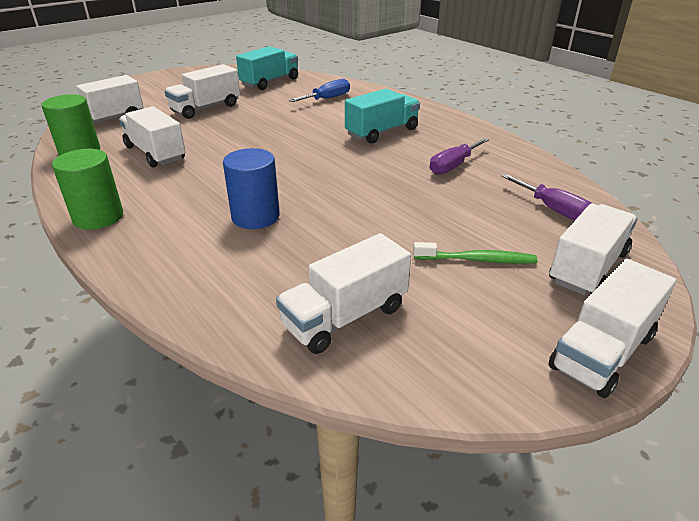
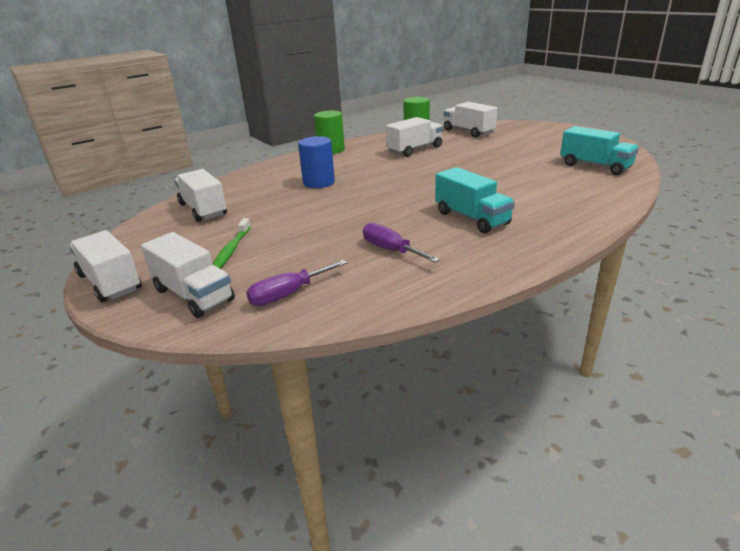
camera: 95 degrees right, 5 degrees down
(206, 108) = (507, 152): white truck -> none
(327, 99) = (559, 192): blue screwdriver -> none

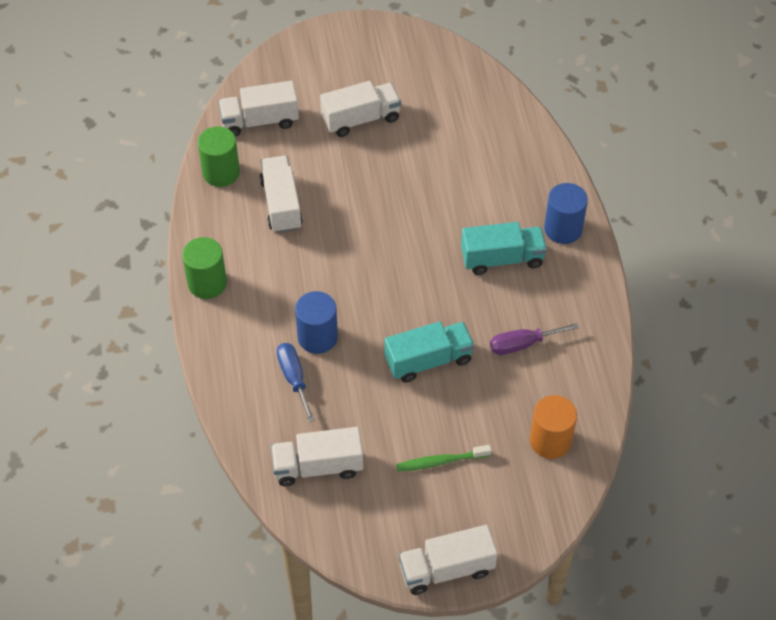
camera: 65 degrees left, 25 degrees up
(193, 295) = (510, 507): white truck -> white truck (361, 119)
(232, 250) = (441, 461): green toothbrush -> green toothbrush turned 135 degrees clockwise
(277, 185) = (294, 378): none -> blue screwdriver
(288, 294) = (550, 441): purple screwdriver -> orange cylinder
(545, 233) = (563, 229): none -> blue cylinder
(595, 166) = (458, 98): turquoise truck -> turquoise truck (428, 360)

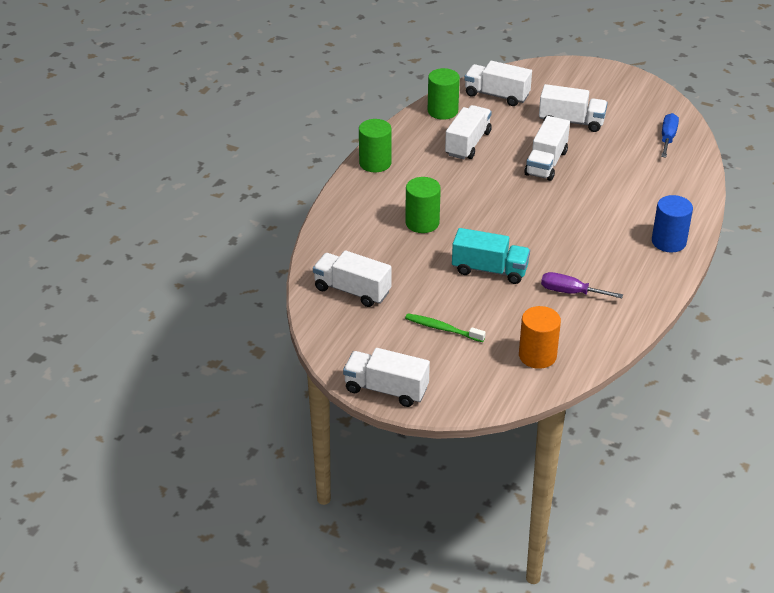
camera: 35 degrees right, 15 degrees down
(294, 378) = (383, 237): blue screwdriver -> blue screwdriver (667, 138)
(317, 337) = (422, 223): blue cylinder -> green cylinder
(377, 189) = (546, 163): none -> white truck
(502, 259) = (603, 238): turquoise truck -> none

